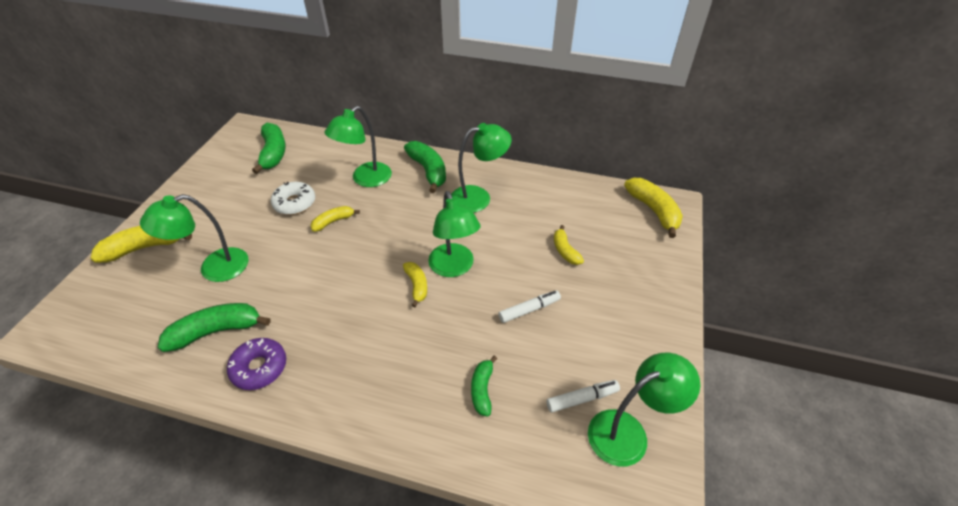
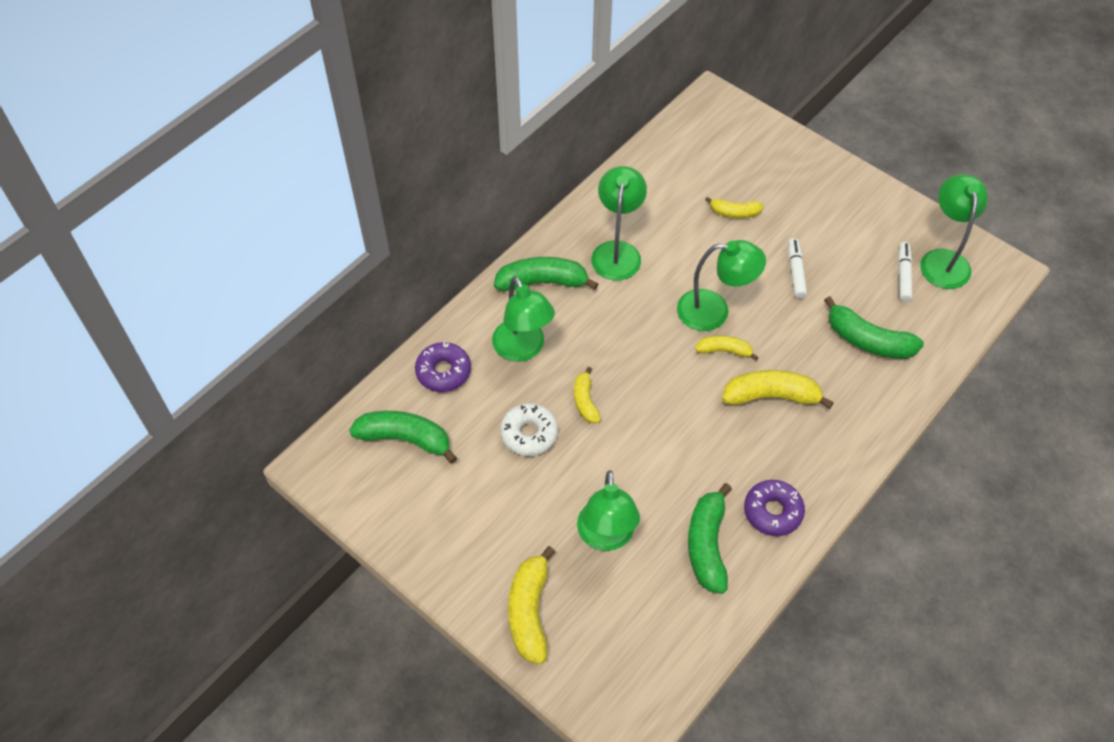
camera: 65 degrees left, 10 degrees up
(331, 152) = (443, 372): none -> purple donut
(482, 389) = (868, 340): green banana -> green banana, size x1.70
(653, 211) = (715, 119): yellow banana -> yellow banana (771, 396)

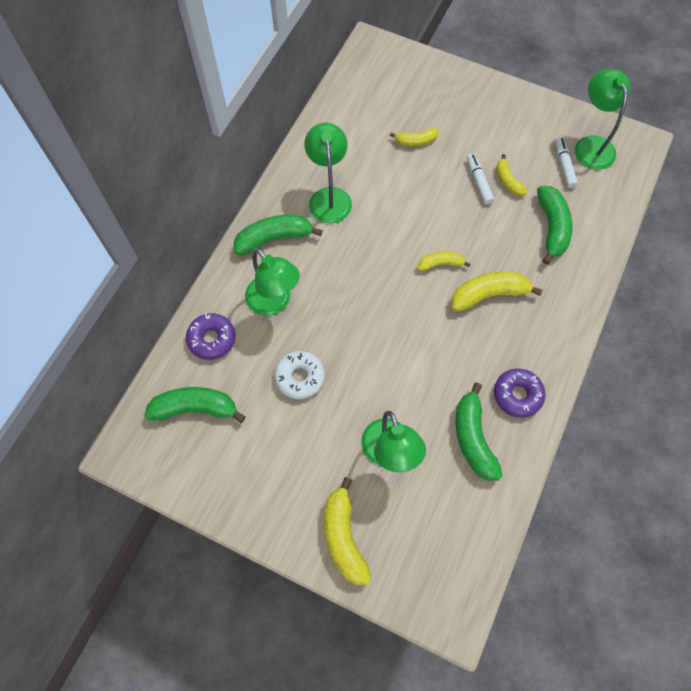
camera: 15 degrees left, 10 degrees up
(585, 401) = (339, 336): yellow banana -> yellow banana (508, 181)
(714, 311) = (423, 231): green lamp -> none
(868, 340) = (551, 228): green banana -> green banana turned 105 degrees counterclockwise

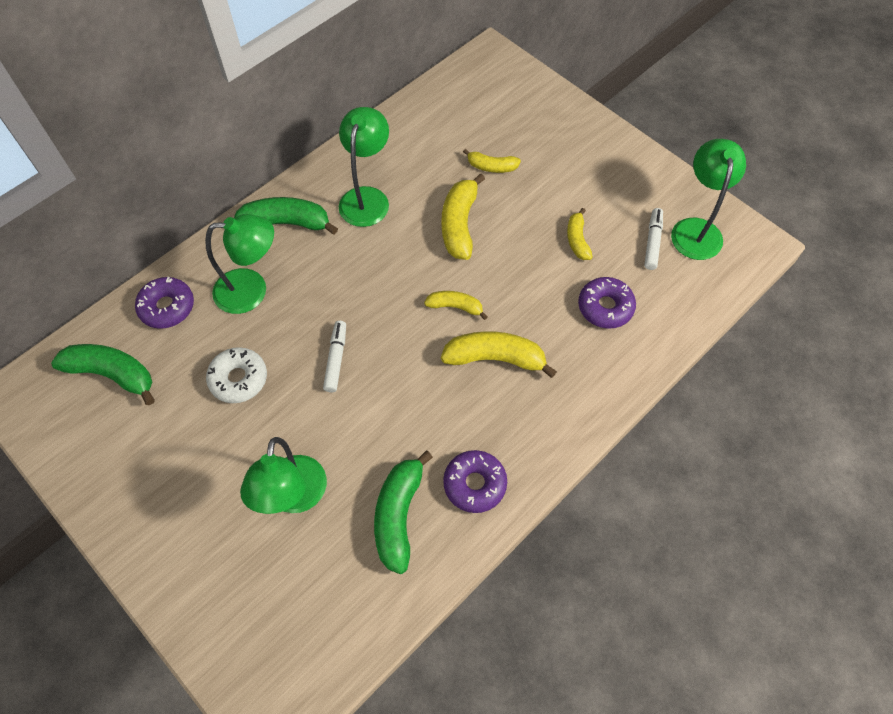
camera: 20 degrees right, 5 degrees down
(274, 302) = (252, 290): green lamp -> green lamp turned 75 degrees counterclockwise
(344, 537) = (197, 573): yellow banana -> yellow banana (459, 224)
(479, 182) = (543, 231): white marker -> white marker (336, 359)
(551, 228) = (605, 307): green banana -> purple donut

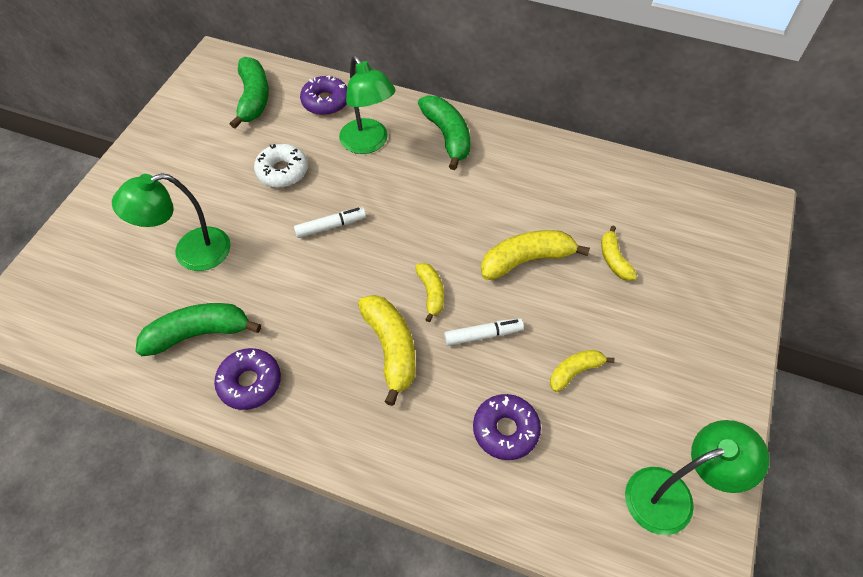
camera: 65 degrees right, 5 degrees down
(367, 198) = (510, 178): green lamp -> none
(652, 242) = (621, 451): white marker -> white marker (483, 335)

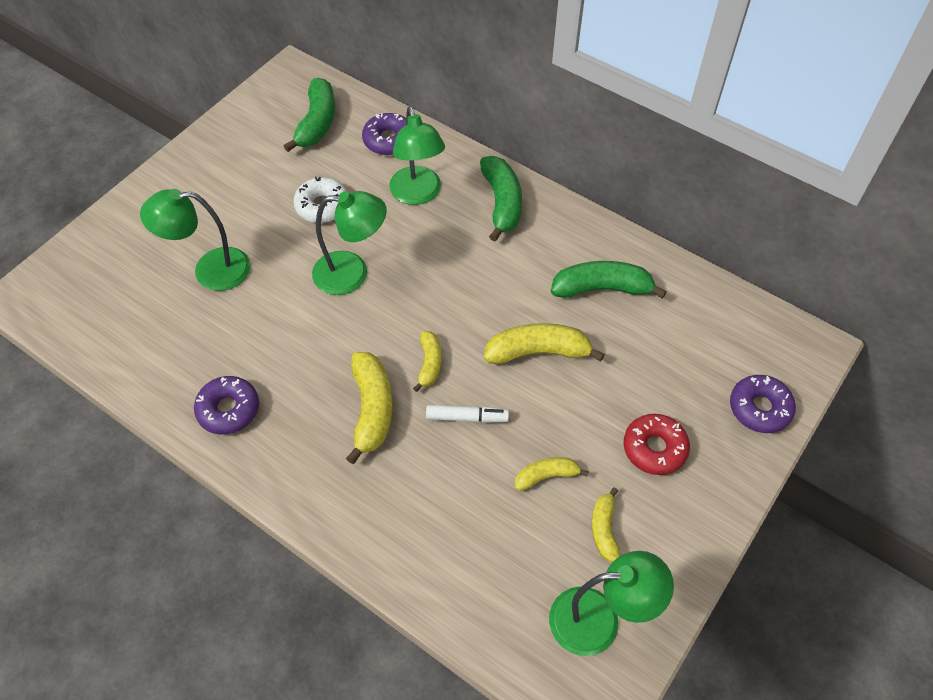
camera: 15 degrees right, 0 degrees up
(199, 333) = (195, 351): green banana -> green banana (602, 288)
(331, 226) = (352, 273): white marker -> green lamp
(505, 430) = (456, 515): purple donut -> purple donut (759, 408)
(614, 260) = (630, 372): yellow banana -> yellow banana (604, 529)
(660, 322) = (654, 448): none -> red donut

